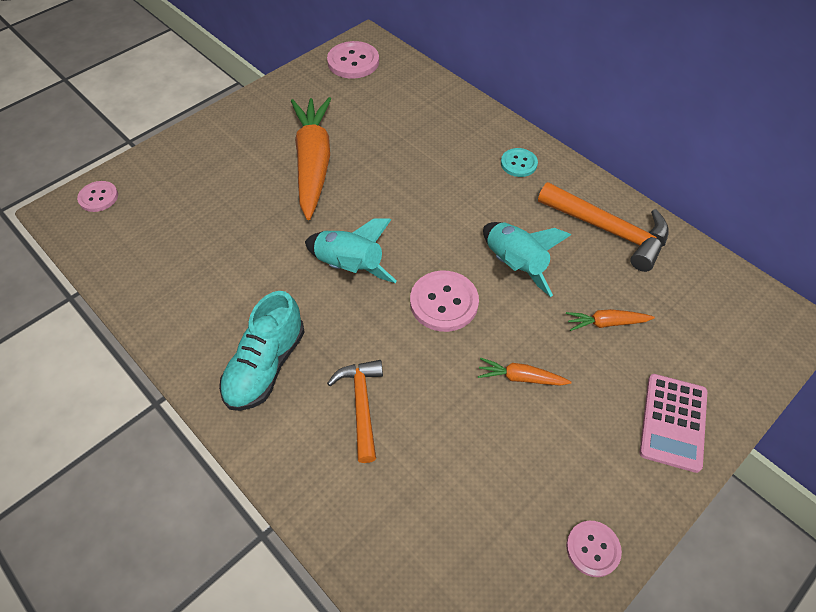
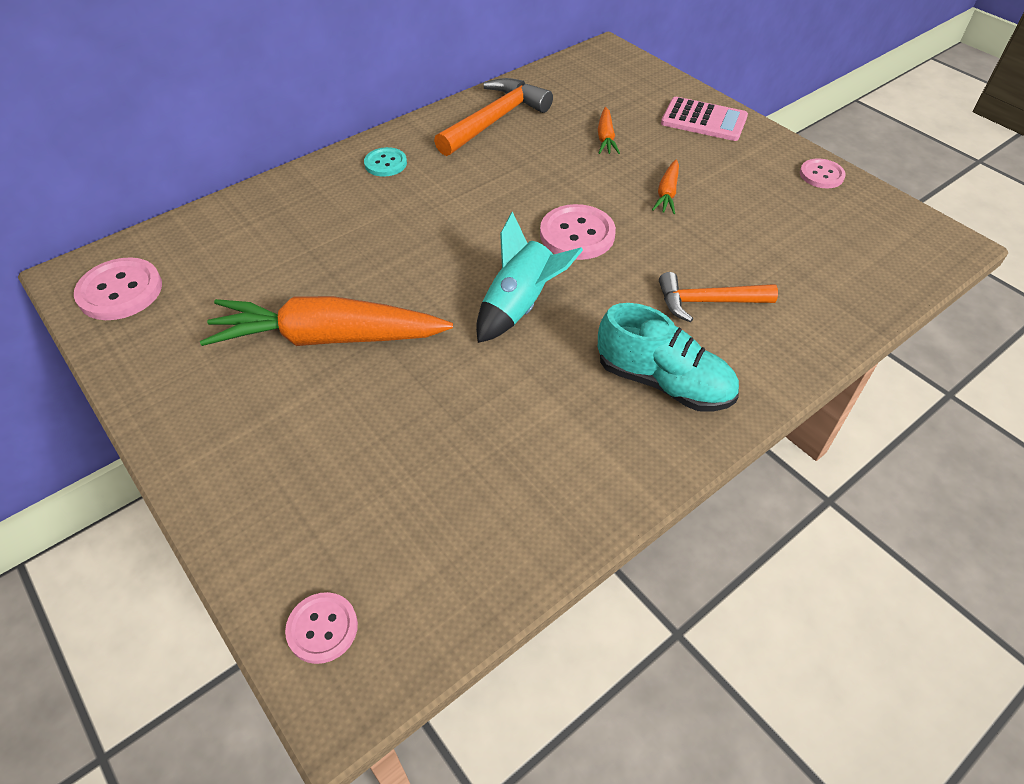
camera: 85 degrees left, 5 degrees down
(514, 265) = (531, 182): turquoise rocket -> none

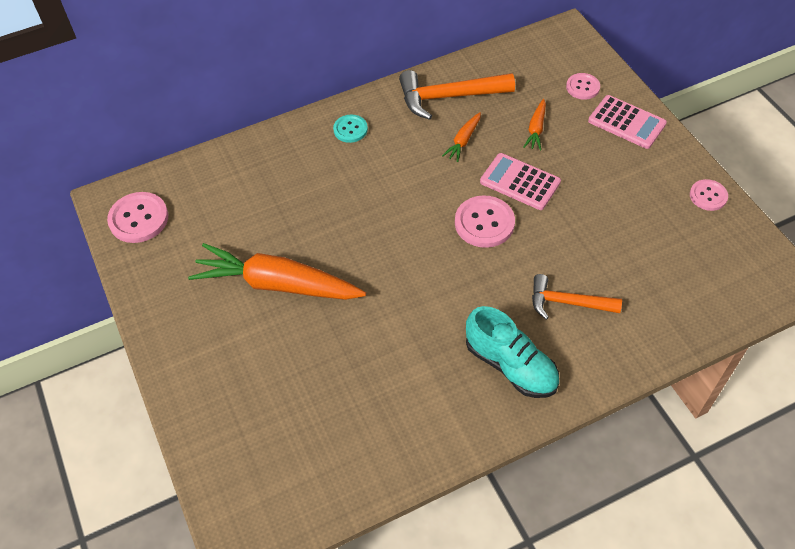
camera: 15 degrees right, 5 degrees up
(322, 628) = (236, 498): pink button -> pink button (582, 87)
(495, 120) = (448, 97): orange hammer -> orange hammer turned 150 degrees counterclockwise
(520, 306) = (422, 281): turquoise rocket -> none
(605, 189) = (520, 182): none -> pink calculator
(667, 193) = (569, 194): orange carrot -> orange carrot (463, 141)

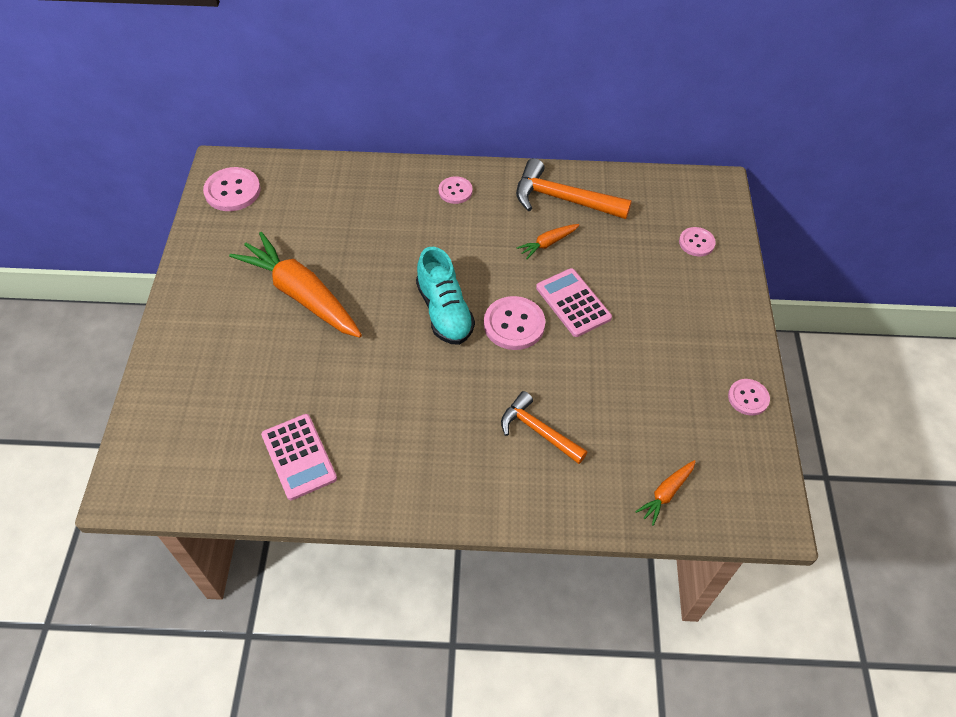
camera: 25 degrees right, 0 degrees up
(350, 129) = (455, 191): turquoise button -> pink button
(511, 365) = (446, 460): turquoise shoe -> turquoise shoe (444, 312)
(536, 129) = (623, 262): orange carrot -> orange carrot (666, 494)
(626, 122) = (716, 293): pink calculator -> pink calculator (299, 457)

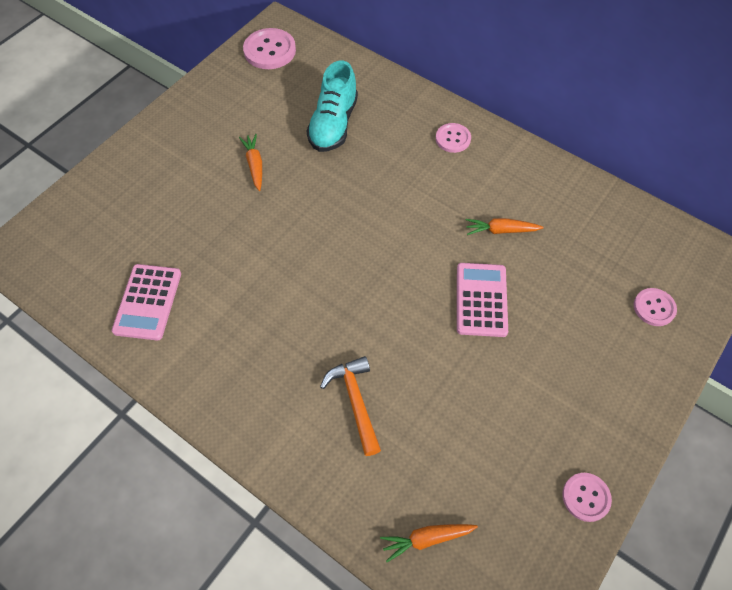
camera: 35 degrees right, 5 degrees up
(301, 294) = (254, 165): orange carrot -> orange carrot, size x0.44
(444, 312) = (358, 244): turquoise shoe -> turquoise shoe (333, 124)
(514, 324) = (410, 289): pink button -> none
(563, 199) = (548, 195): orange hammer -> none

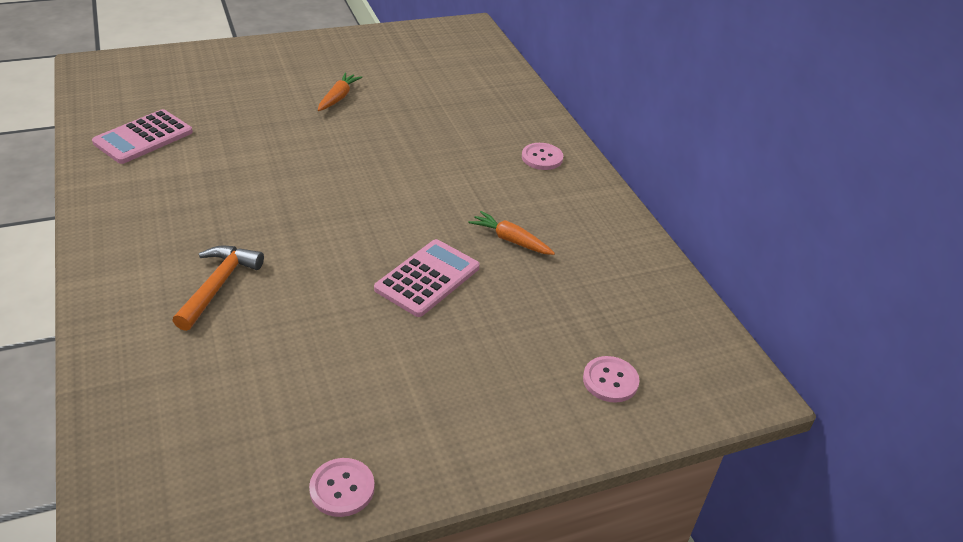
camera: 30 degrees right, 20 degrees down
(270, 50) = (443, 38): pink button -> none
(333, 124) = (440, 102): turquoise shoe -> none
(426, 539) = (147, 419): orange carrot -> none

